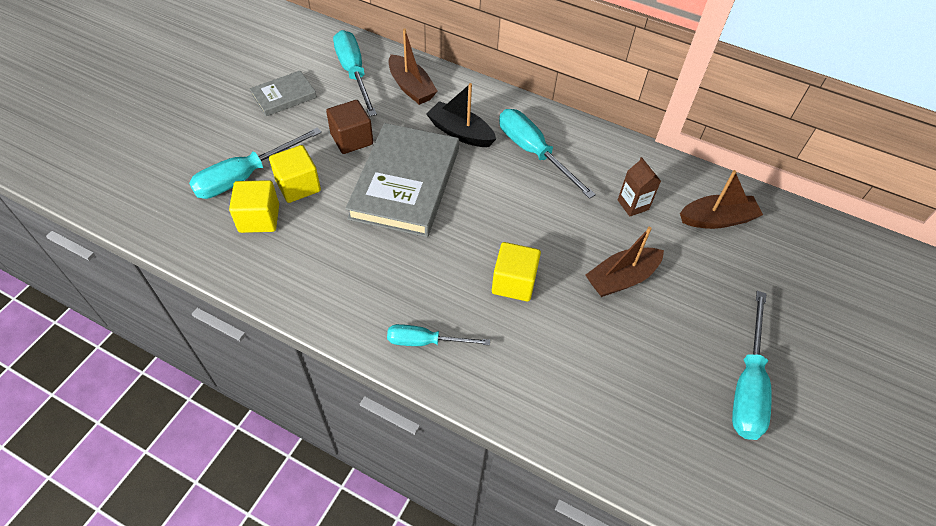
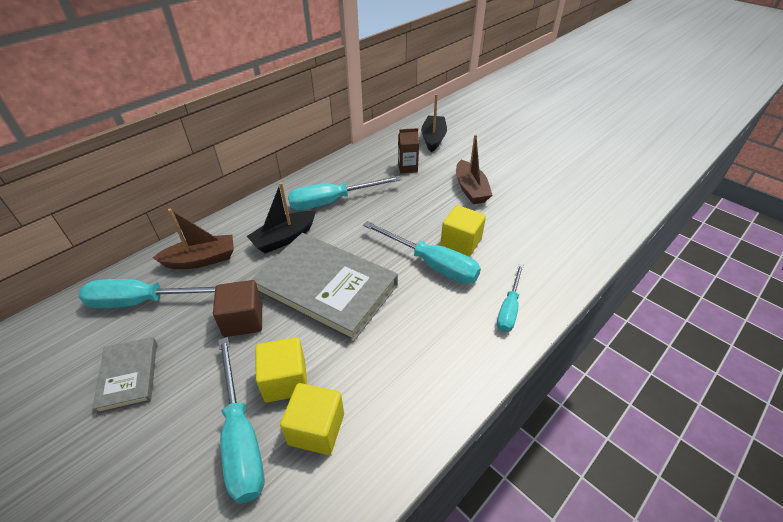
camera: 70 degrees left, 10 degrees down
(717, 219) = (433, 139): brown boat -> black boat
(747, 384) = (559, 163): turquoise screwdriver -> turquoise screwdriver (431, 264)

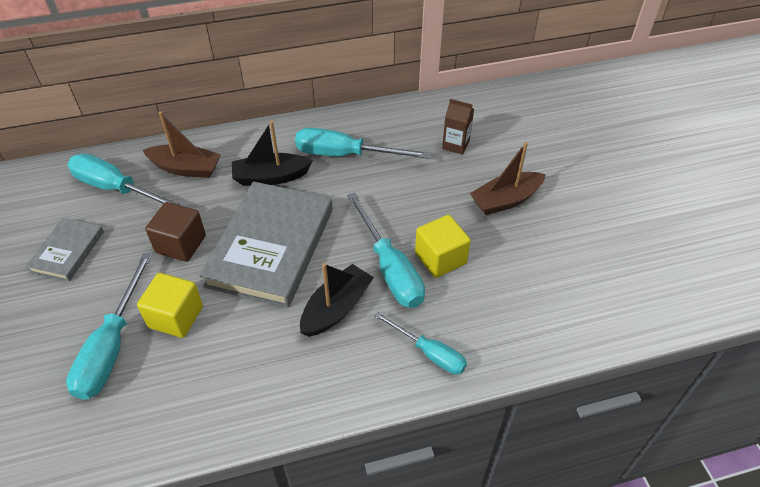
camera: 30 degrees right, 5 degrees up
(316, 429) = (170, 371): yellow cube -> none
(326, 288) = (271, 247): grey book -> grey book turned 45 degrees clockwise
(433, 139) = (517, 118): black boat -> black boat (336, 308)
(470, 189) = (505, 200): brown boat -> brown boat turned 45 degrees clockwise
(509, 308) = (429, 353): turquoise screwdriver -> turquoise screwdriver turned 105 degrees counterclockwise

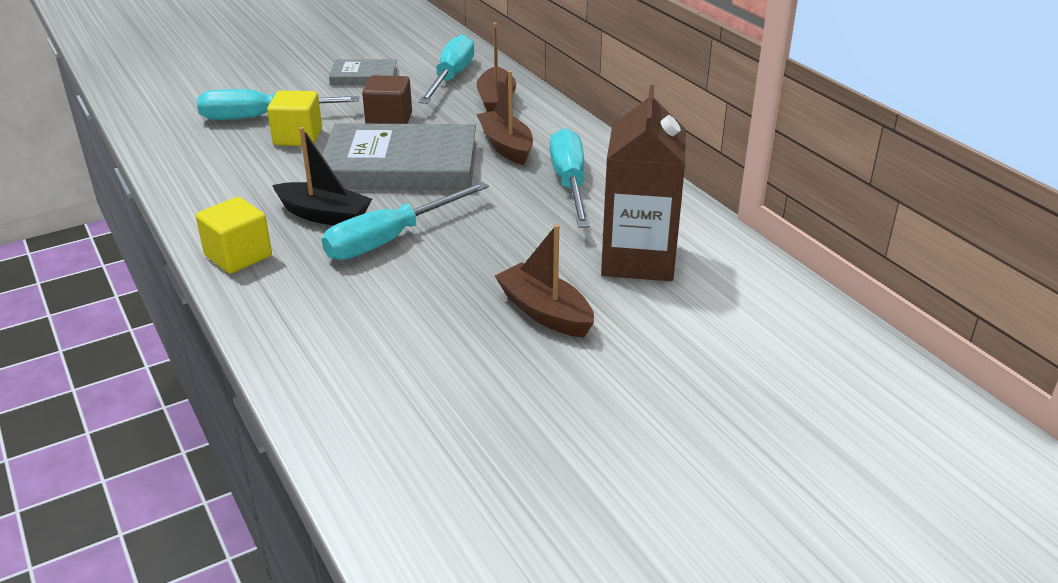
camera: 75 degrees right, 15 degrees down
(271, 177) = (506, 146): black boat -> brown boat
(429, 353) = (271, 281): turquoise screwdriver -> none
(440, 258) = (417, 272): yellow cube -> yellow cube (238, 256)
(455, 145) = (638, 259): brown carton -> brown carton, size x2.12

